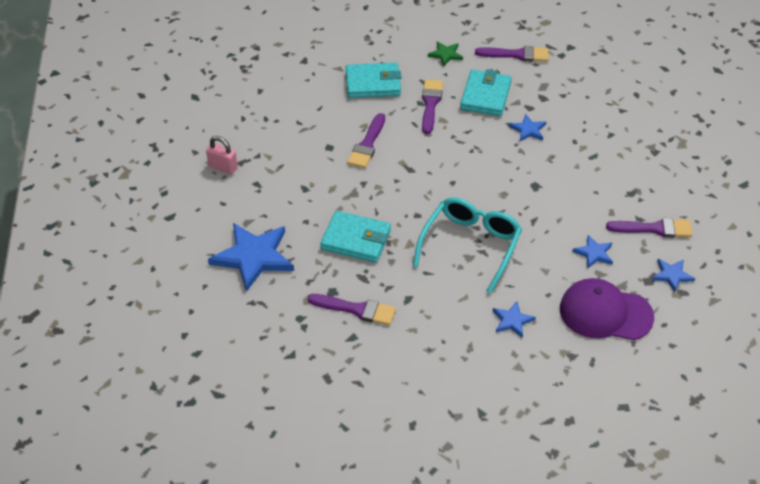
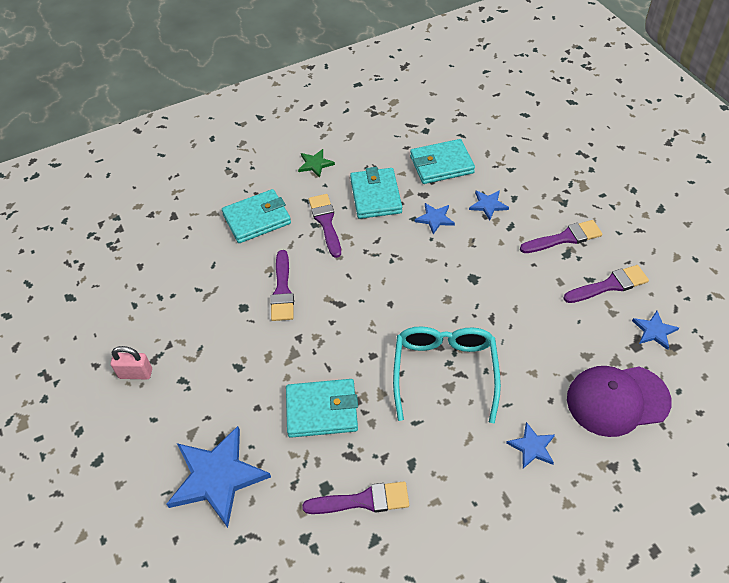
camera: 20 degrees left, 5 degrees up
(516, 55) = (383, 143): purple brush -> purple brush (564, 238)
(559, 88) = (441, 164): none -> turquoise wallet
(594, 253) = (569, 334): blue star -> blue star (488, 205)

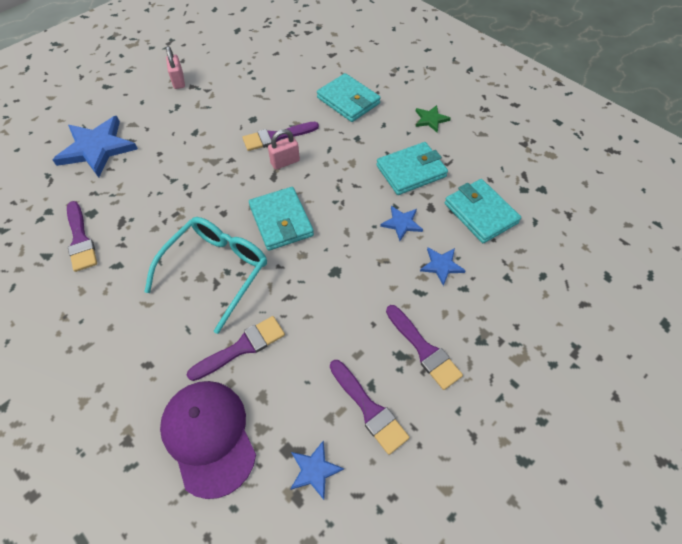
camera: 70 degrees right, 5 degrees up
(322, 410) = (162, 192): turquoise wallet -> turquoise wallet (281, 221)
(323, 290) = (285, 162): none -> pink padlock
(326, 222) = (363, 144): purple brush -> purple brush (242, 347)
(445, 370) = (217, 270): turquoise glasses -> turquoise glasses turned 45 degrees counterclockwise
(532, 447) = (142, 359): blue star -> none

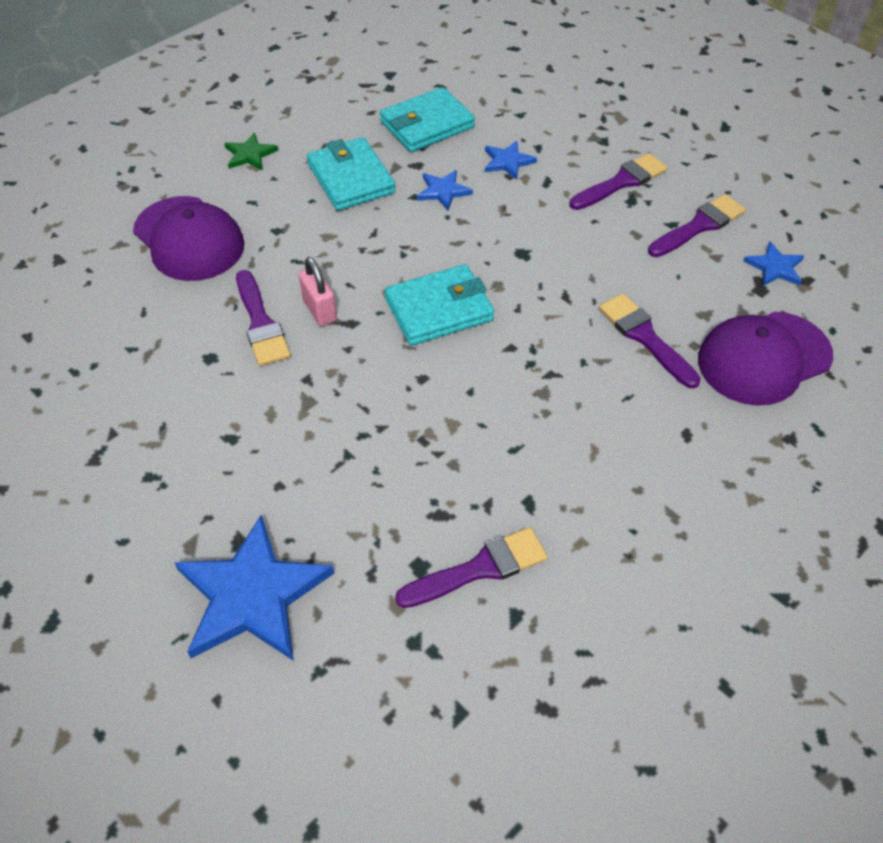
camera: 90 degrees left, 5 degrees down
(178, 81) = (71, 484): pink padlock -> none
(217, 270) = (529, 374): turquoise glasses -> none
(348, 101) = (189, 239): turquoise wallet -> purple cap

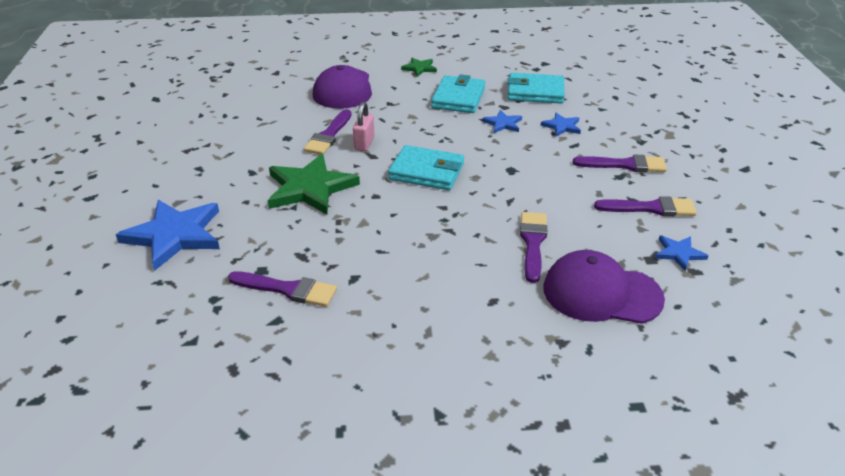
camera: 40 degrees right, 15 degrees down
(334, 415) = (310, 188): none -> green star

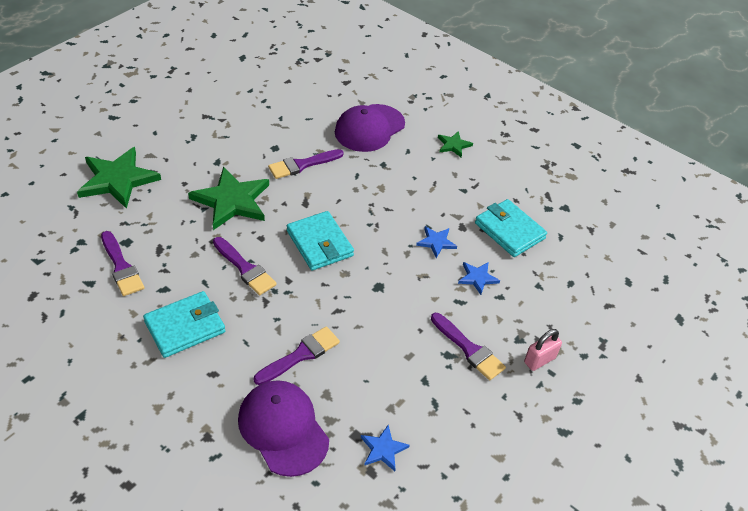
camera: 40 degrees right, 10 degrees up
(174, 235) = (117, 180): blue star -> green star
(364, 143) = (314, 189): pink padlock -> pink padlock (539, 360)
(458, 98) = (440, 194): turquoise wallet -> turquoise wallet (185, 327)
(650, 208) = (425, 399): purple brush -> purple brush (245, 268)

